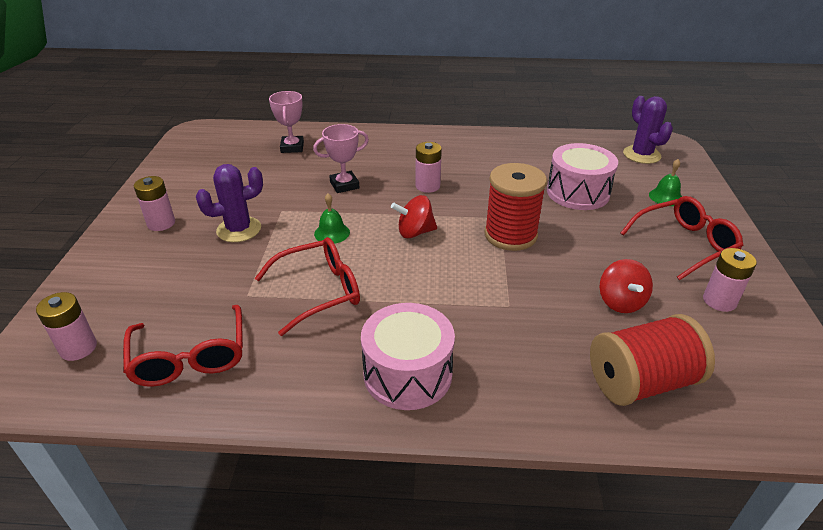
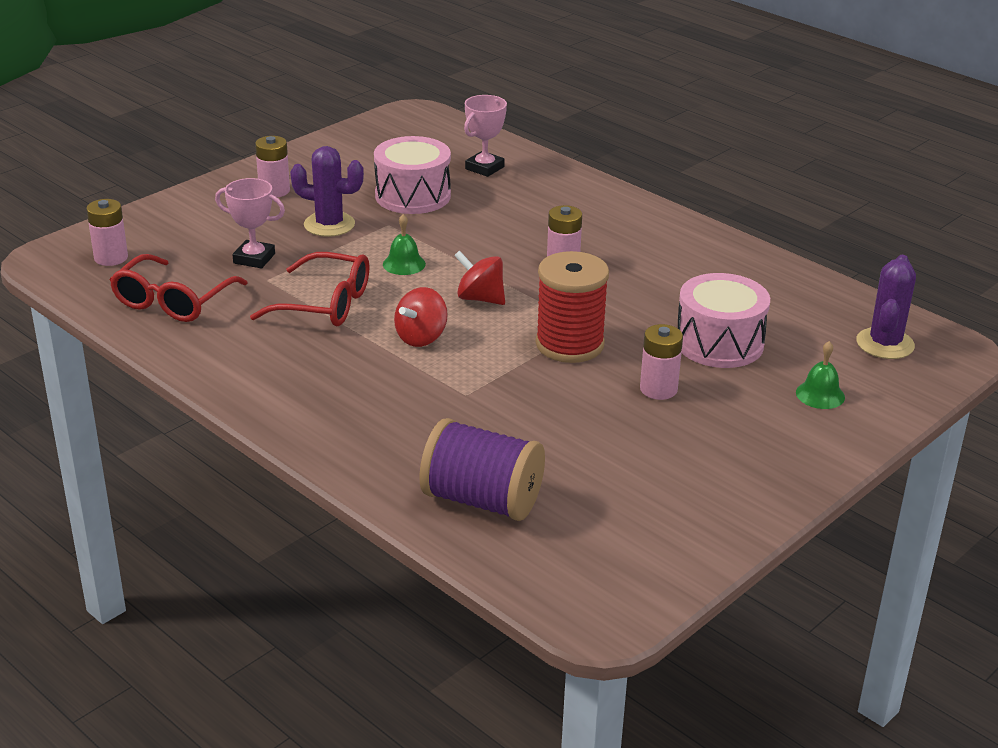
camera: 40 degrees right, 5 degrees down
(344, 185) = (480, 227): pink trophy -> pink trophy (254, 258)
(408, 374) = (307, 393): pink drum -> pink drum (413, 196)
(620, 302) = (575, 445): red spinning top -> red spinning top (421, 337)
(641, 382) = (482, 500): red spool -> purple spool
(685, 244) = (745, 441): red glasses -> none
(719, 301) = (679, 496): pink battery -> pink battery (658, 389)

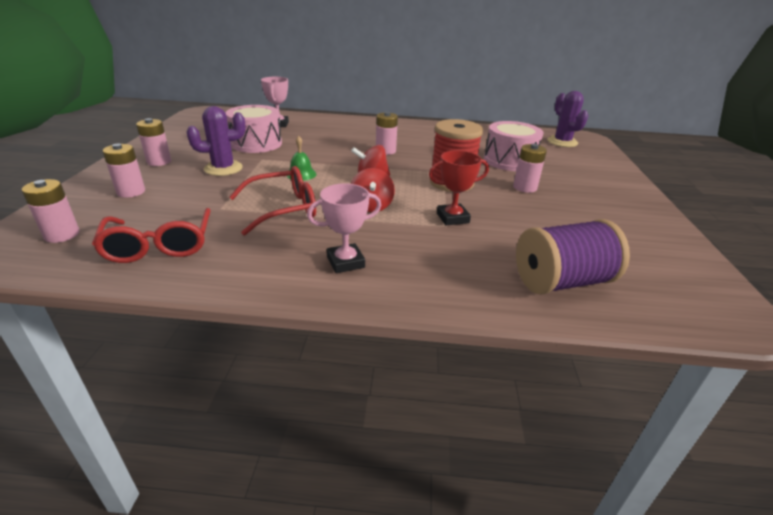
camera: 40 degrees left, 0 degrees up
(208, 226) = (131, 192): none -> pink battery
(254, 258) = (193, 200): pink trophy -> pink trophy (345, 262)
(489, 388) = (452, 218): none -> red trophy
(820, 395) = (582, 167): green bell -> none

